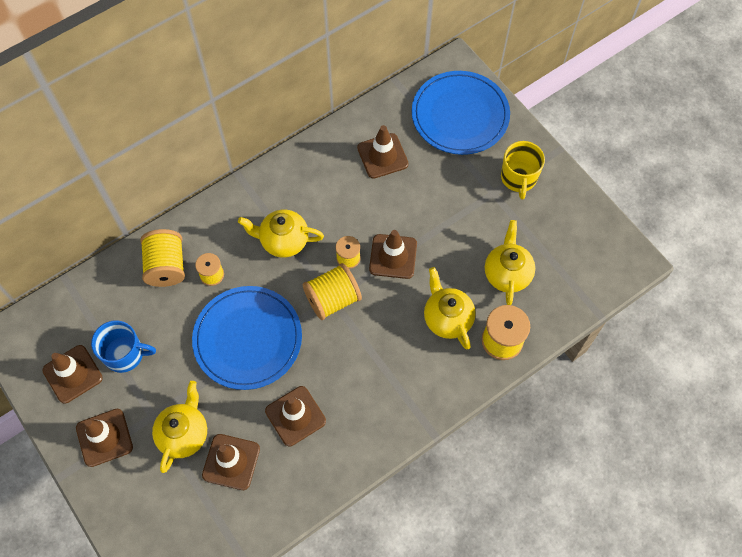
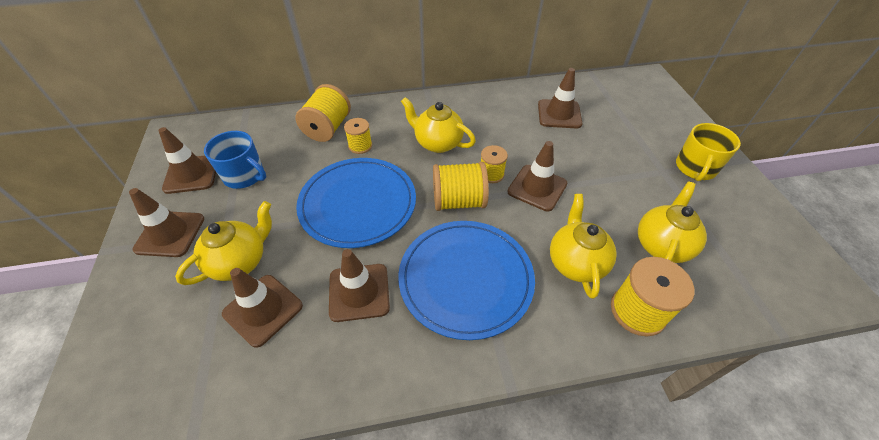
camera: 25 degrees right, 15 degrees down
(460, 115) = (644, 108): blue plate -> blue plate (465, 279)

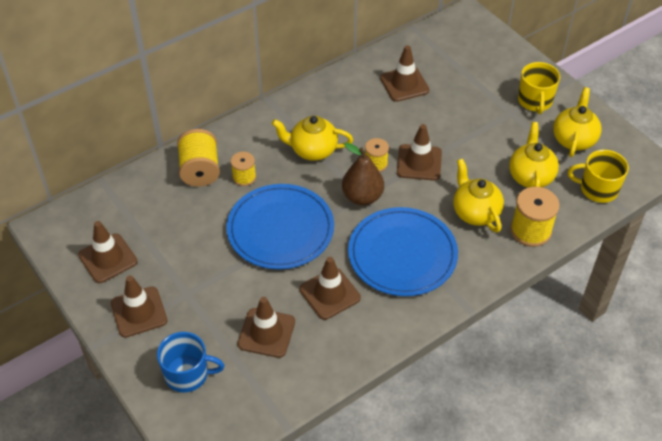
camera: 25 degrees left, 0 degrees up
(240, 261) = (218, 309): yellow teapot -> yellow teapot (574, 139)
(245, 176) = (159, 242): blue mug -> blue mug (187, 374)
(458, 201) = (362, 197): yellow spool -> brown pear
(748, 291) = (597, 189): none -> yellow mug

